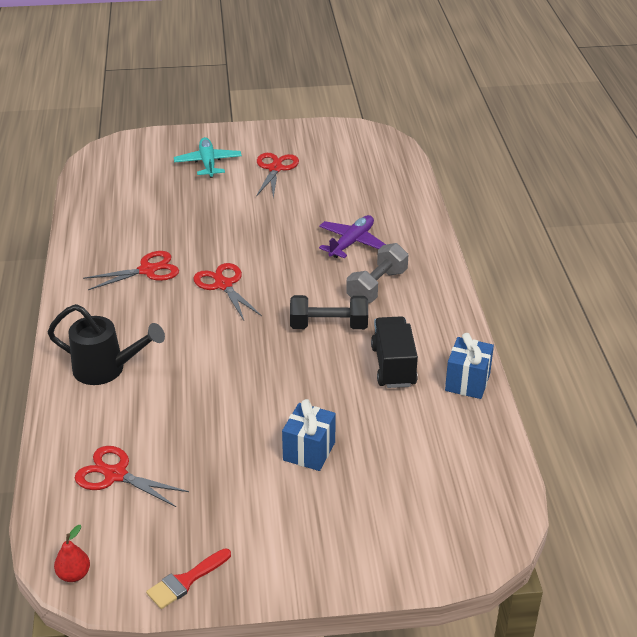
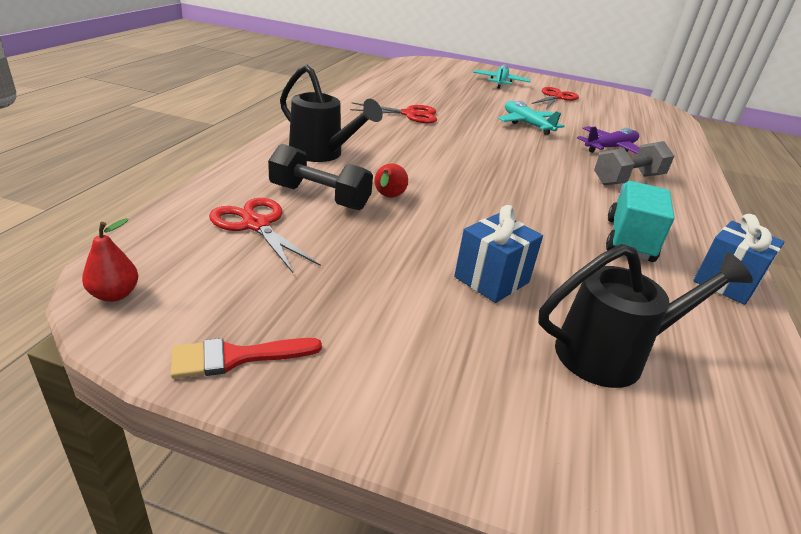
camera: 20 degrees right, 5 degrees down
(194, 399) = (388, 197): none -> red pear
(223, 285) = (471, 139): red scissors -> none
(264, 236) = (527, 124): none -> turquoise plane
(328, 326) = (564, 190): black dumbbell -> black dumbbell (319, 197)
(393, 366) = (629, 240): black truck -> turquoise truck
(403, 480) = (611, 354): none -> black watering can

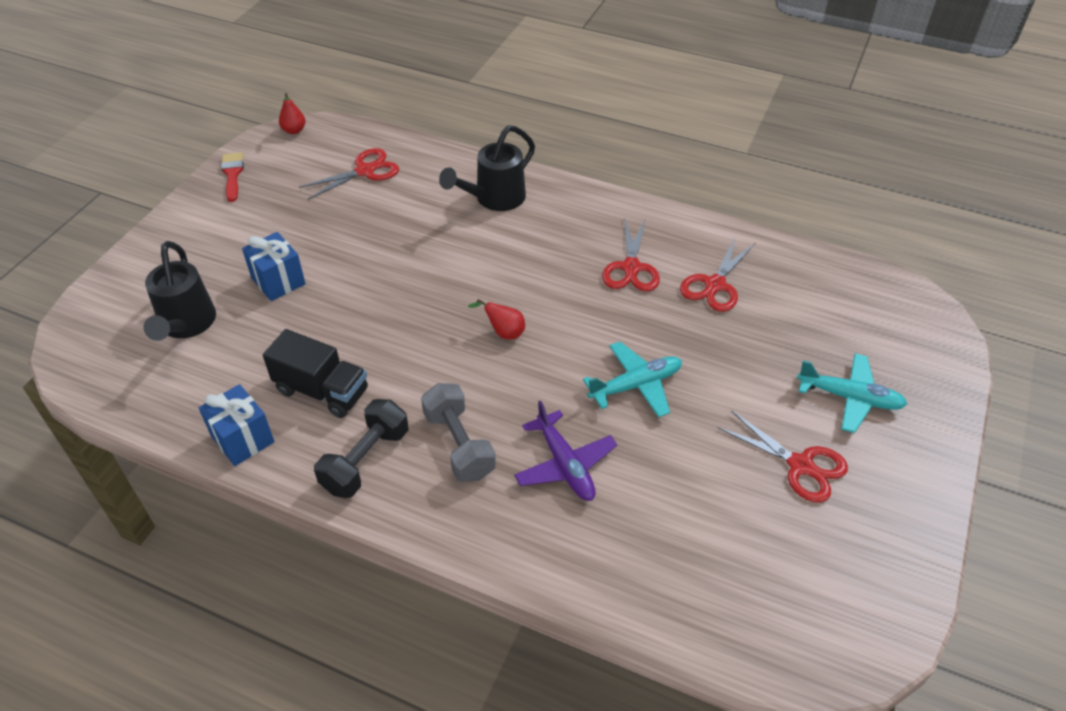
camera: 100 degrees right, 15 degrees up
(319, 197) = (406, 199): black dumbbell -> black dumbbell (365, 460)
(388, 197) = (408, 236): red pear -> red pear (504, 332)
(420, 96) = (715, 285): none -> red scissors
(629, 240) = (322, 391): turquoise truck -> black truck

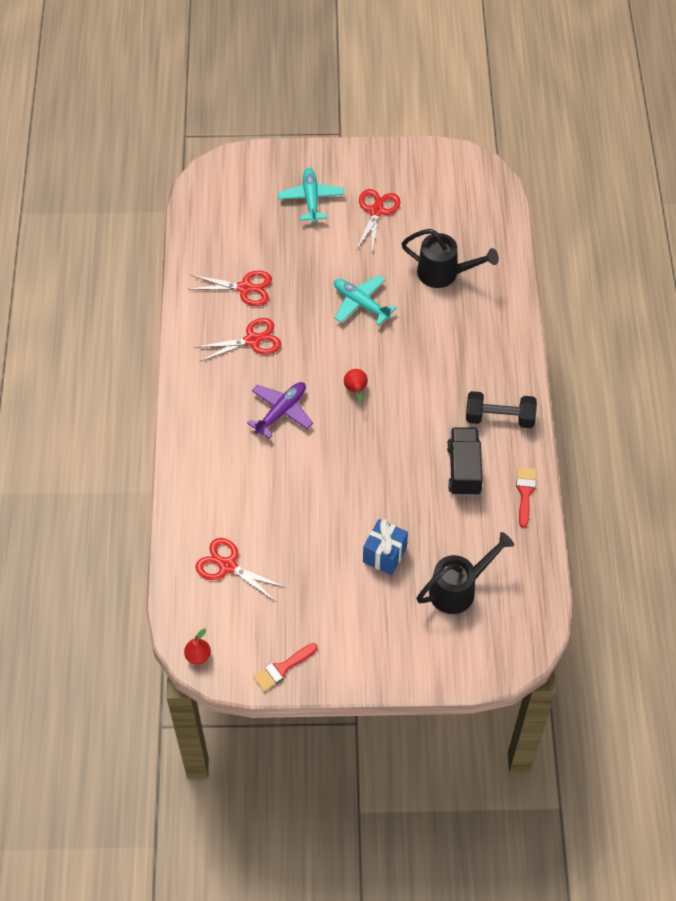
camera: 115 degrees left, 10 degrees up
(243, 439) = (525, 492): blue gift -> red brush
(459, 445) = (459, 375): grey dumbbell -> none
(494, 199) = (218, 455): black watering can -> black watering can (444, 273)
(565, 465) = (442, 318): purple plane -> purple plane (281, 411)

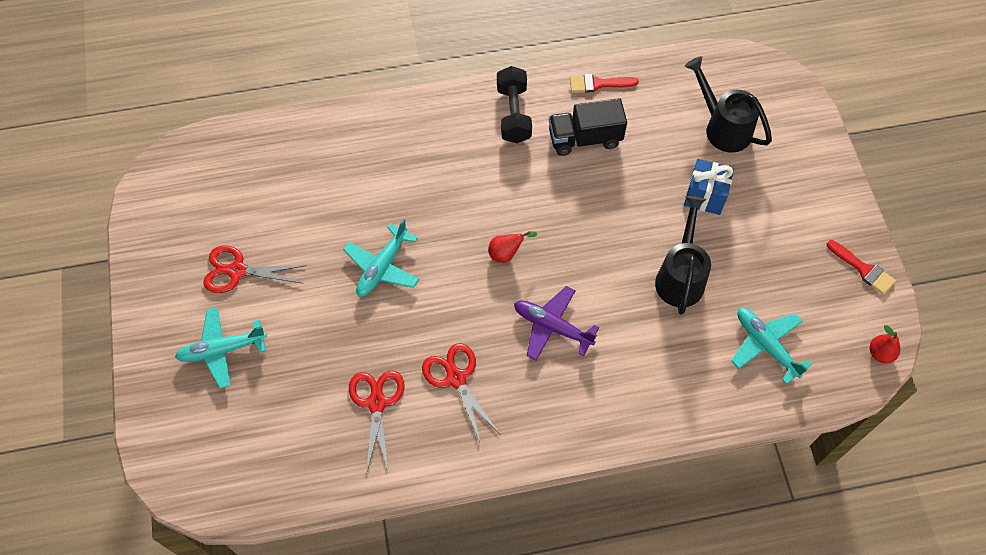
camera: 100 degrees left, 5 degrees up
(228, 566) = (765, 345): red scissors -> turquoise plane
(444, 273) = (327, 187): black watering can -> black watering can (680, 276)

